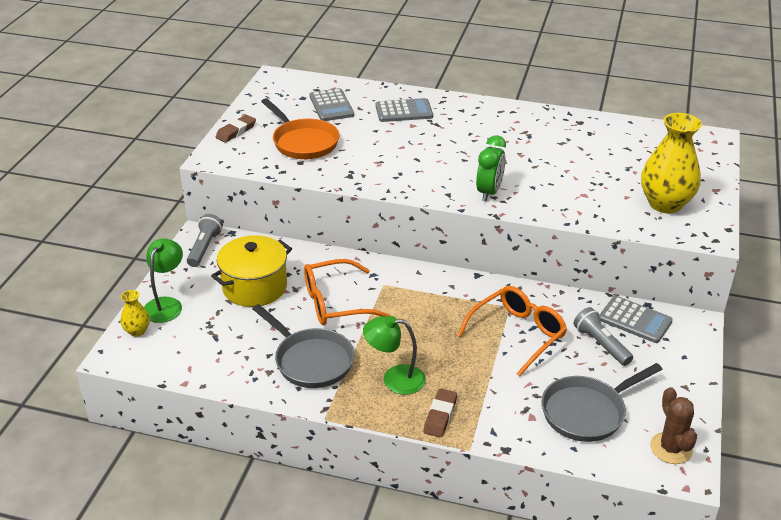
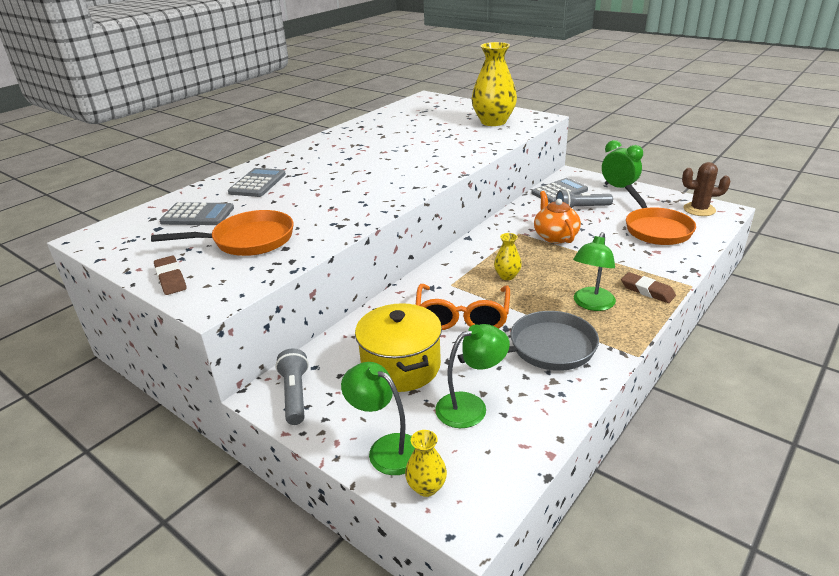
camera: 65 degrees left, 5 degrees down
(204, 248) = (295, 395): grey flashlight -> grey flashlight turned 45 degrees clockwise
(222, 333) = (471, 406): none -> green lamp
(417, 315) = (507, 276): none -> yellow vase
(489, 192) = (428, 171): green clock -> green clock (618, 188)
(518, 334) = (555, 236): orange glasses -> orange teapot
(587, 412) = (656, 229): grey pan -> orange pan

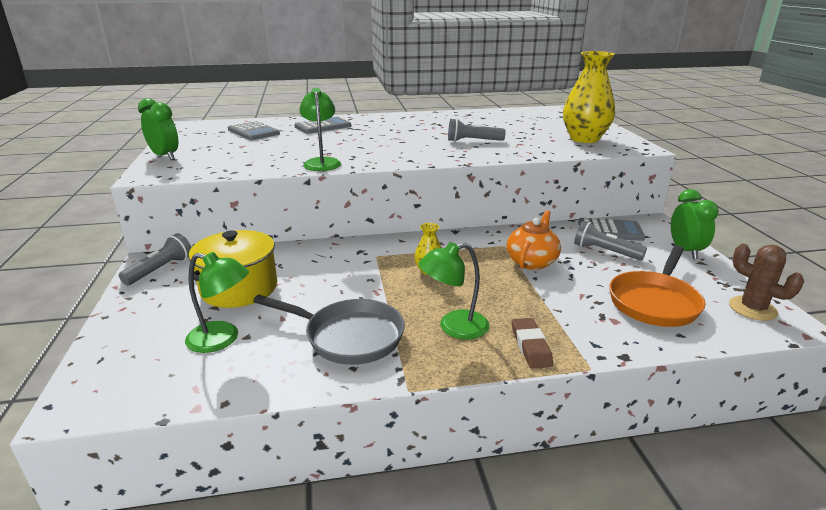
camera: 40 degrees right, 5 degrees down
(170, 279) = (165, 156): brown eraser -> green clock
(248, 240) = (242, 153): orange pan -> none
(386, 448) = (132, 330): green lamp -> green lamp (322, 162)
(422, 151) = (473, 141): none -> grey flashlight
(426, 487) = (100, 368): yellow vase -> none
(462, 317) = (338, 280): orange glasses -> none

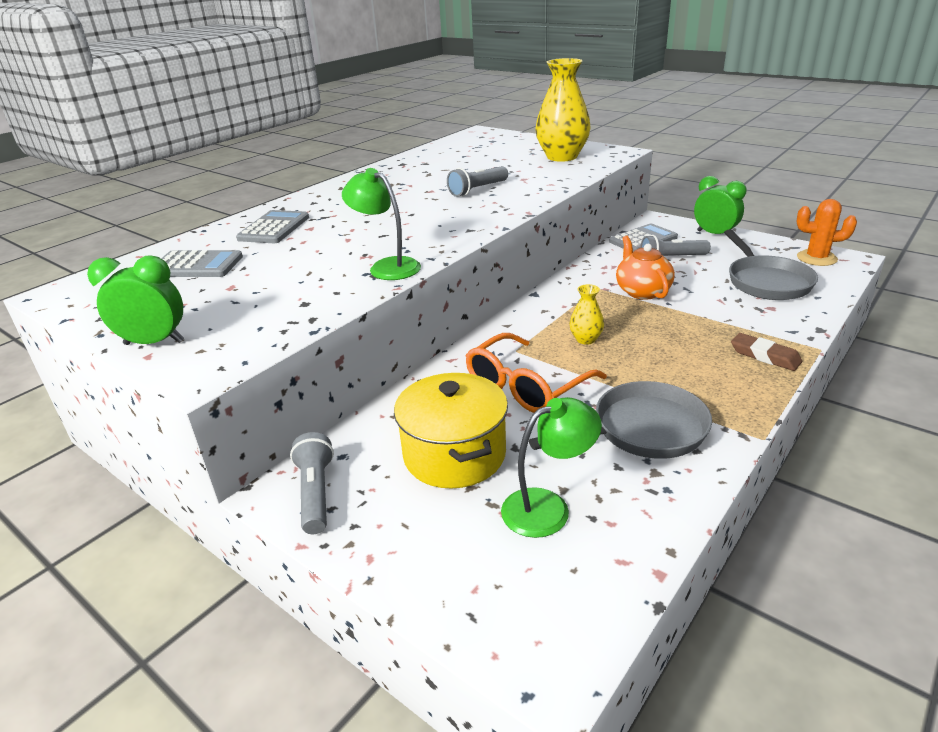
camera: 40 degrees left, 5 degrees up
(340, 277) = (526, 386): none -> orange glasses
(454, 327) = (695, 373): green lamp -> none
(654, 302) = (766, 281): orange pan -> grey pan
(752, 309) = (816, 258): brown cactus -> orange cactus

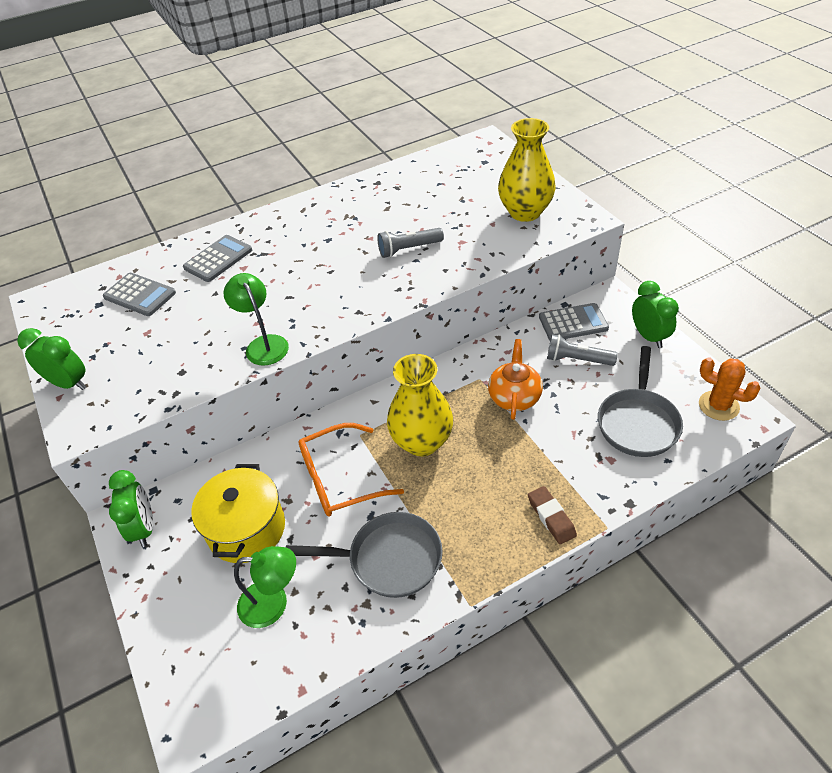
camera: 25 degrees right, 15 degrees up
(316, 493) = (144, 528): grey flashlight -> green clock
(585, 339) = (422, 442): yellow vase -> yellow vase, size x2.13

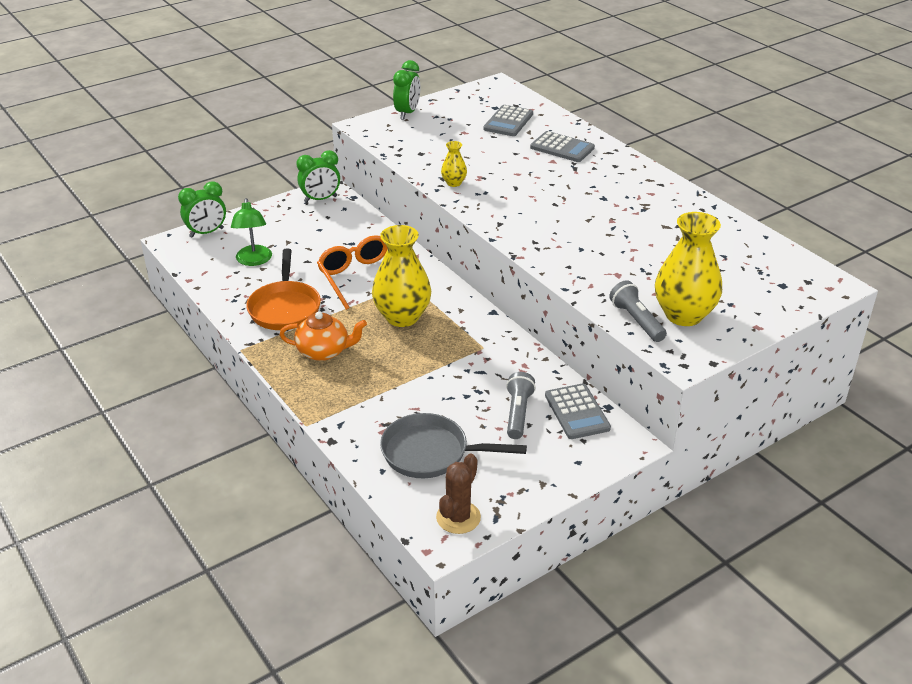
camera: 80 degrees right, 10 degrees down
(246, 529) = (317, 241): yellow pot -> none
(263, 344) = (454, 183): green lamp -> yellow vase
(389, 559) = (285, 308): grey pan -> orange pan
(408, 249) = (597, 243): grey flashlight -> grey flashlight (636, 321)
(514, 397) = (460, 370): orange teapot -> orange teapot (324, 351)
(551, 517) = (319, 392): brown eraser -> none
(648, 336) = (563, 471): green clock -> green clock (206, 233)
(718, 406) = (458, 517): orange cactus -> brown cactus

